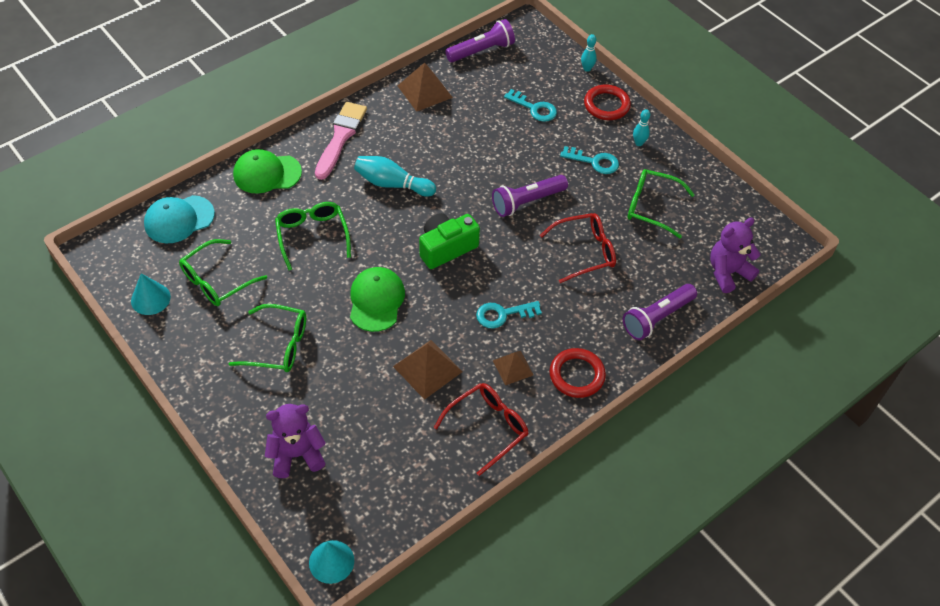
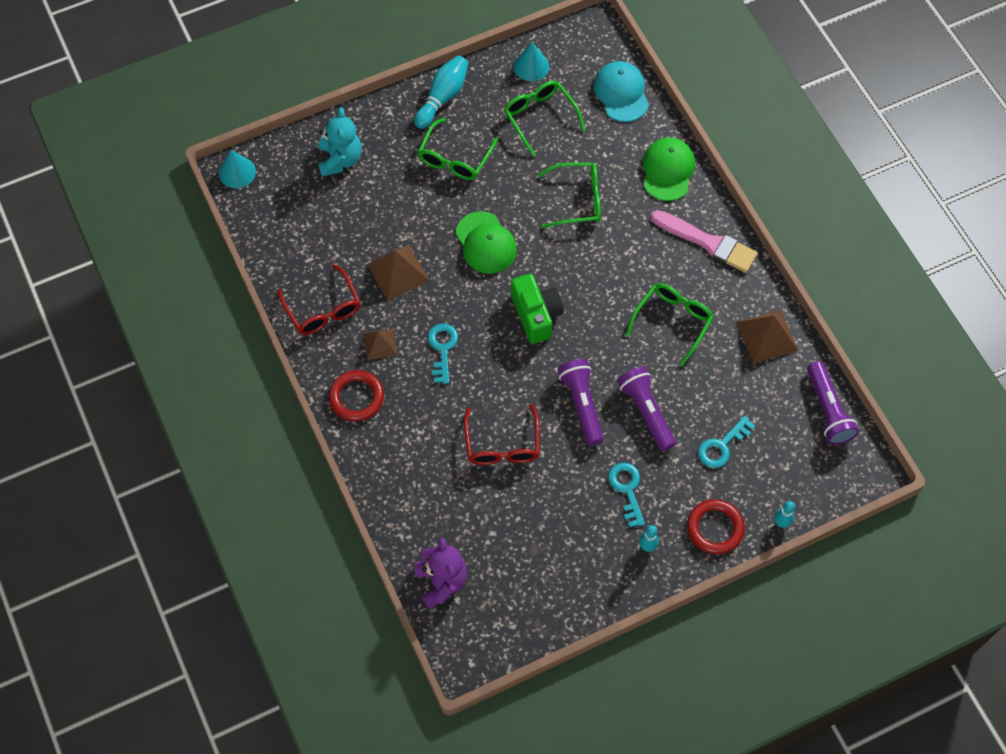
camera: 105 degrees right, 10 degrees up
(297, 454) = (340, 160): purple teddy bear -> turquoise teddy bear
(376, 300) = (486, 243): green cap -> green cap turned 45 degrees clockwise
(392, 184) = (632, 280): turquoise bowling pin -> turquoise bowling pin (443, 97)
(594, 162) = (627, 489): turquoise key -> turquoise key turned 135 degrees clockwise
(651, 207) = (549, 531): green glasses -> green glasses (672, 322)
(657, 318) = (402, 491): purple flashlight -> purple flashlight (646, 412)

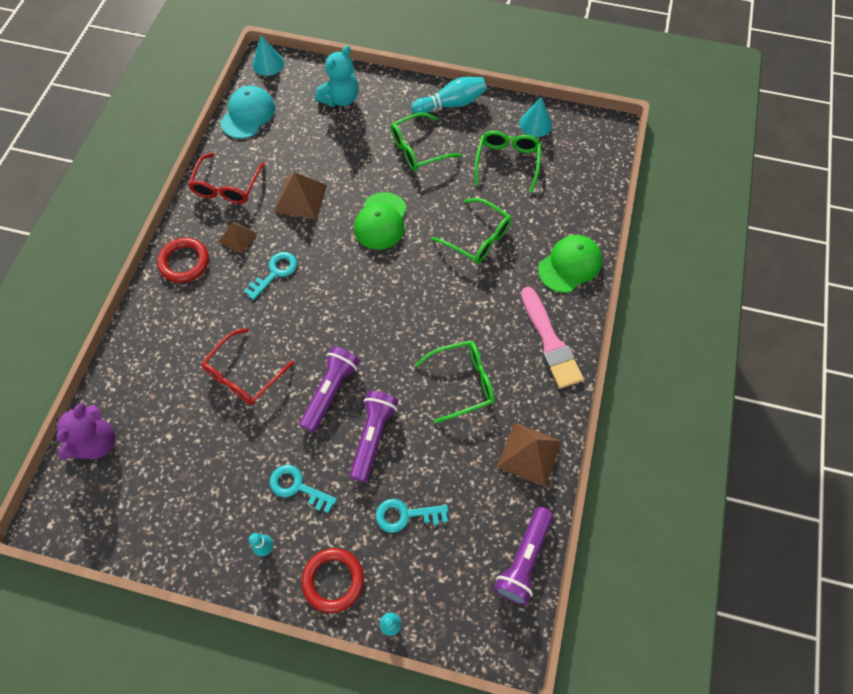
camera: 40 degrees right, 0 degrees up
(536, 315) = (365, 298): green camera -> none
(621, 93) = (586, 185): turquoise cap -> turquoise cap (248, 114)
(627, 489) = (297, 487): turquoise key -> turquoise key turned 90 degrees counterclockwise

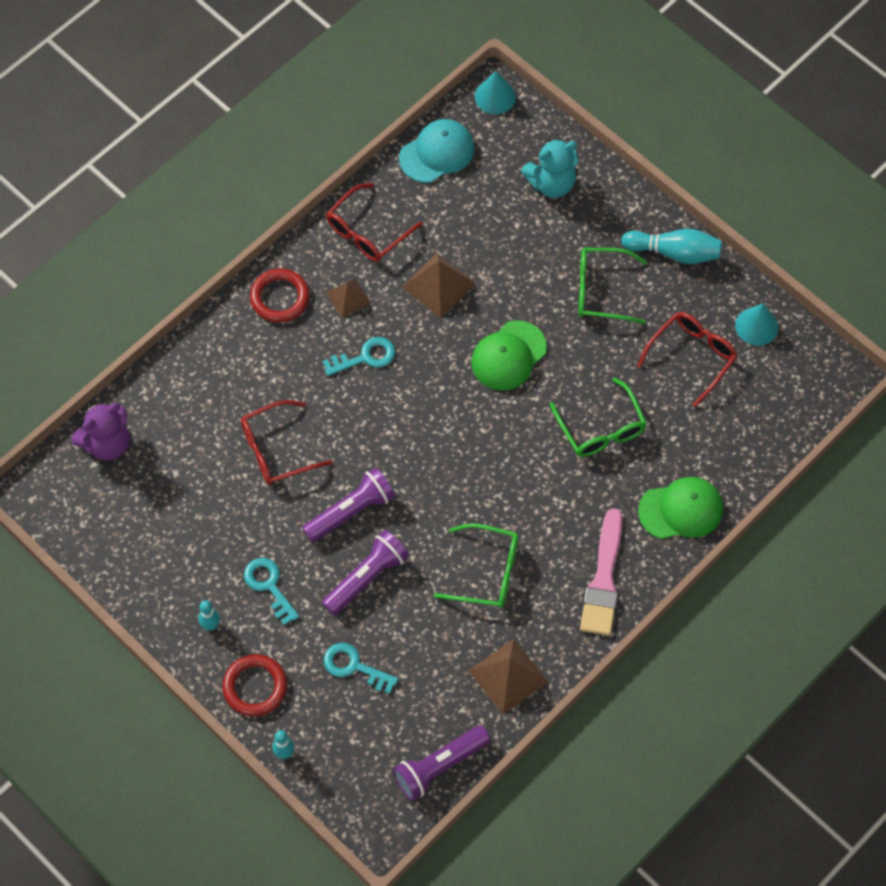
camera: 30 degrees right, 0 degrees up
(507, 162) = (692, 357): green glasses -> red glasses

